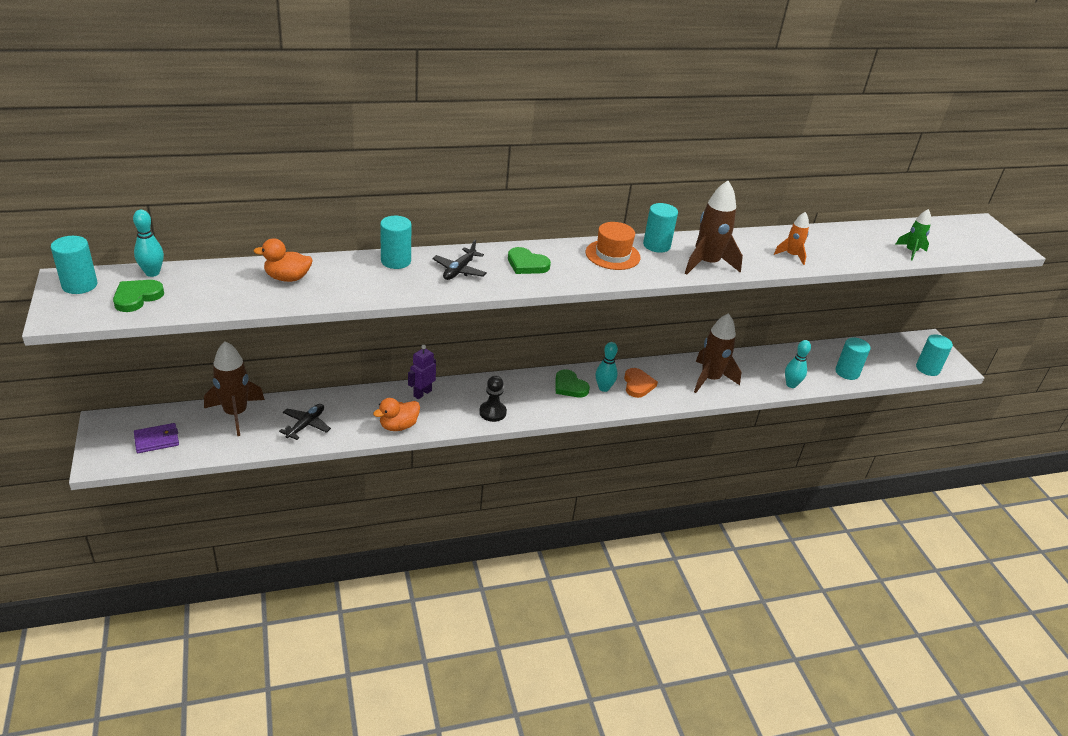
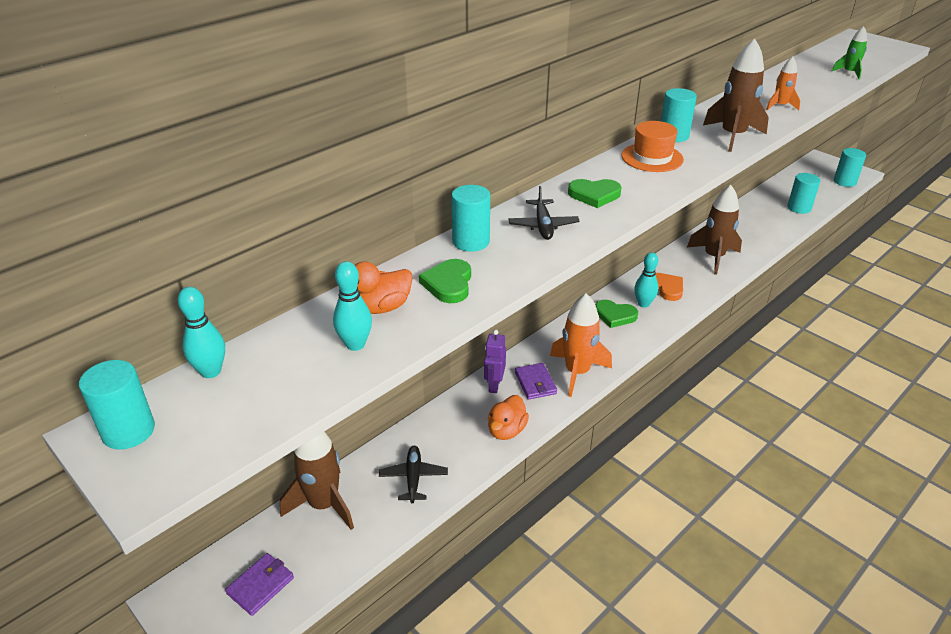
camera: 25 degrees left, 0 degrees up
(137, 297) = (227, 411): green heart -> green heart (448, 284)
(453, 405) = (535, 383): none -> purple wallet
(492, 412) = (577, 372): black pawn -> orange rocket
(791, 384) = (774, 235): turquoise bowling pin -> turquoise bowling pin (355, 344)

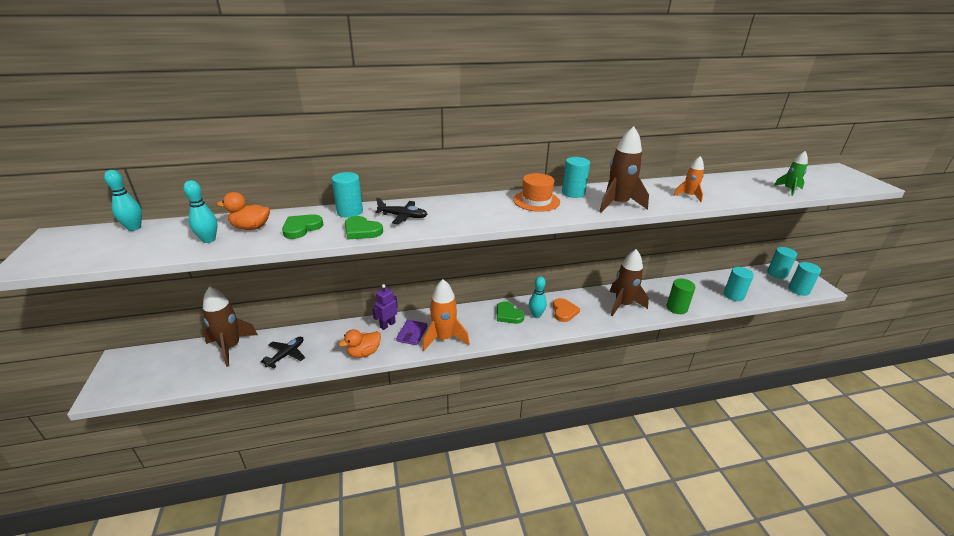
camera: 30 degrees right, 5 degrees down
(128, 431) = (63, 239): turquoise cylinder -> turquoise cylinder (777, 274)
(261, 585) = (157, 372): purple wallet -> none
(543, 226) = (403, 216): black plane -> black plane turned 105 degrees counterclockwise
(594, 195) = (462, 210): green heart -> green heart (362, 231)
(764, 241) = (676, 308): none -> green cylinder

